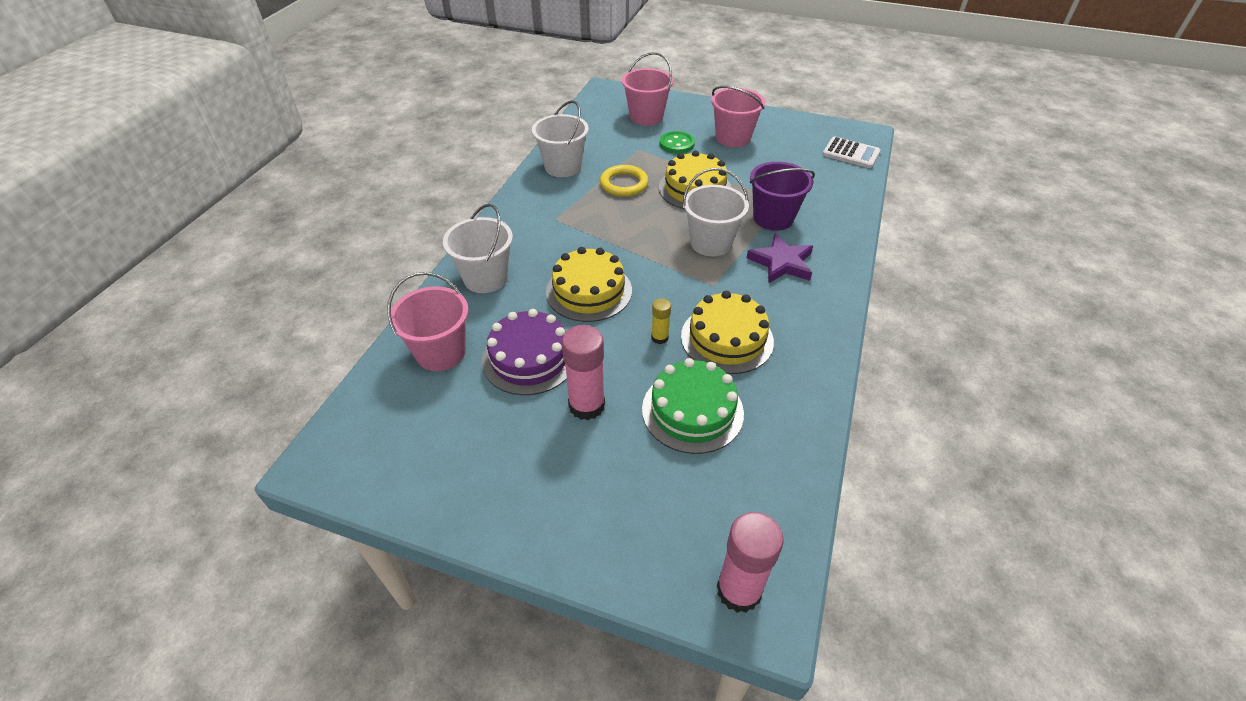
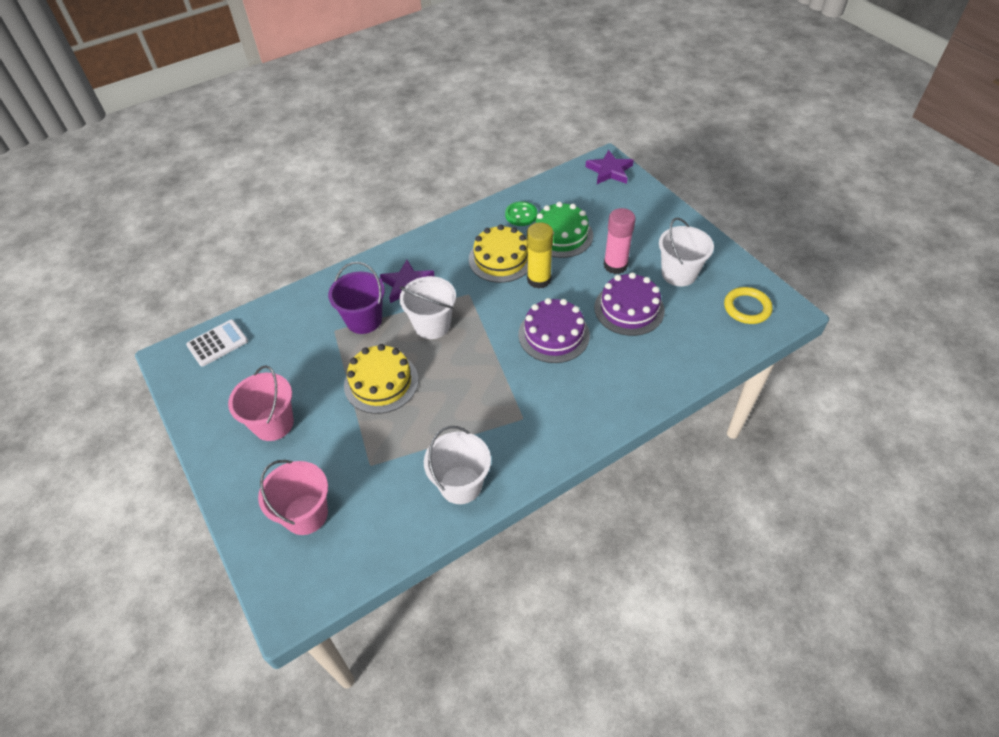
camera: 140 degrees left, 5 degrees up
(441, 352) = (685, 342): pink bucket -> none
(485, 278) = (620, 387): white bucket -> white bucket (679, 273)
(589, 291) = (553, 334): yellow cake -> purple cake
(624, 184) = (430, 424): yellow ring -> yellow ring (747, 308)
(659, 338) = (539, 279): yellow glue stick -> yellow glue stick, size x1.92
(676, 144) = (329, 449): green button -> green button (521, 215)
(739, 590) = (609, 171): pink glue stick -> purple star
(851, 153) = (217, 343): white calculator -> white calculator turned 75 degrees clockwise

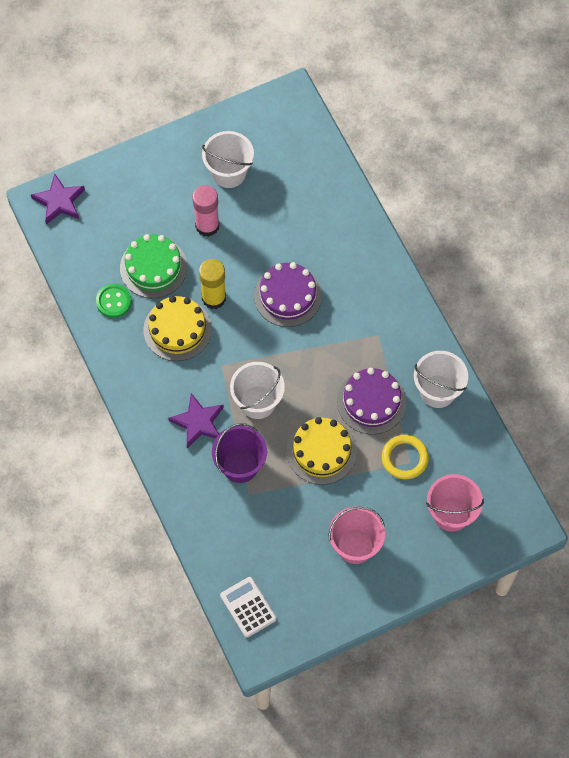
camera: 85 degrees left, 15 degrees up
(629, 309) = (266, 226): purple cake -> purple cake (371, 401)
(747, 308) = (282, 128): yellow ring -> yellow ring (404, 458)

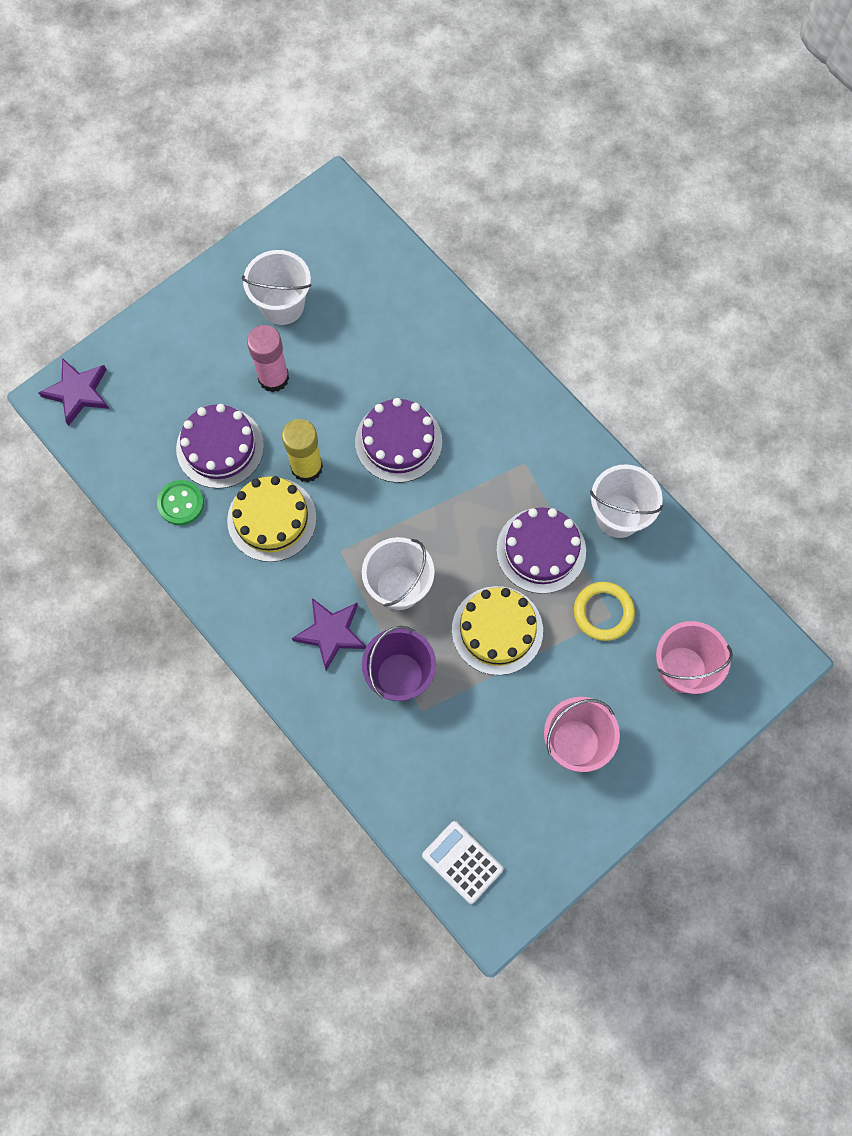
camera: 15 degrees left, 5 degrees up
(153, 267) = (220, 447): green cake -> purple cake

